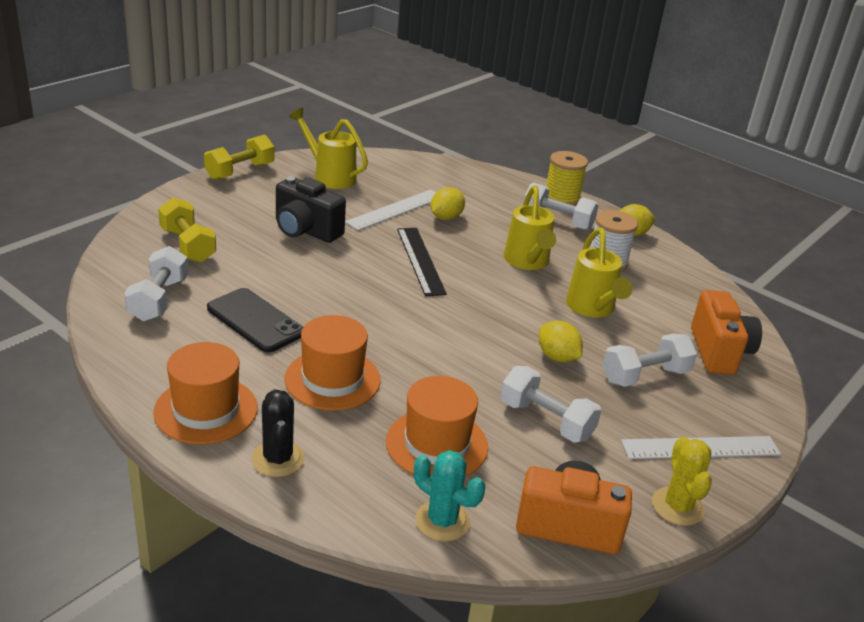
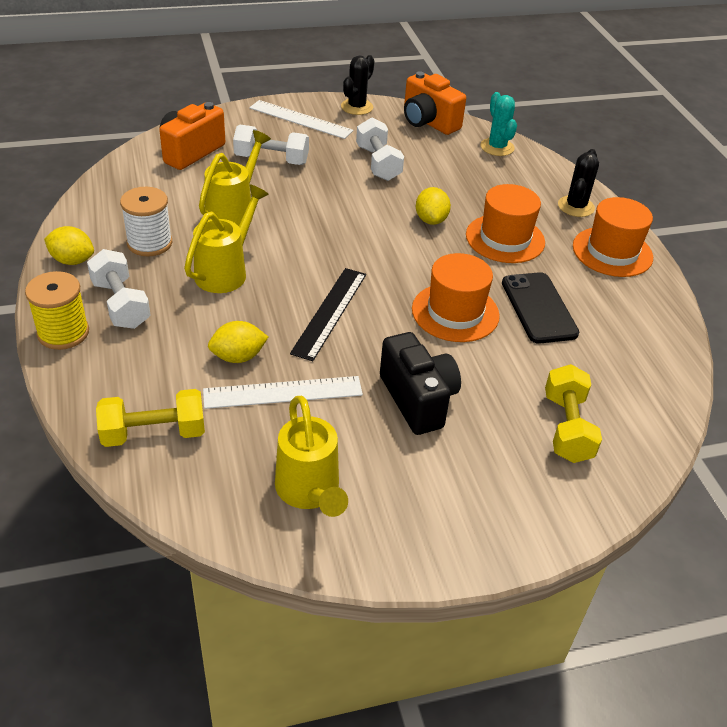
camera: 145 degrees left, 10 degrees up
(159, 300) = (621, 363): white dumbbell -> none
(240, 171) = (432, 557): yellow dumbbell -> yellow dumbbell (154, 433)
(437, 444) = (465, 178): orange hat -> orange hat (455, 312)
(557, 357) = (317, 192): yellow lemon -> yellow lemon (431, 220)
(677, 506) = (357, 107): yellow cactus -> black cactus

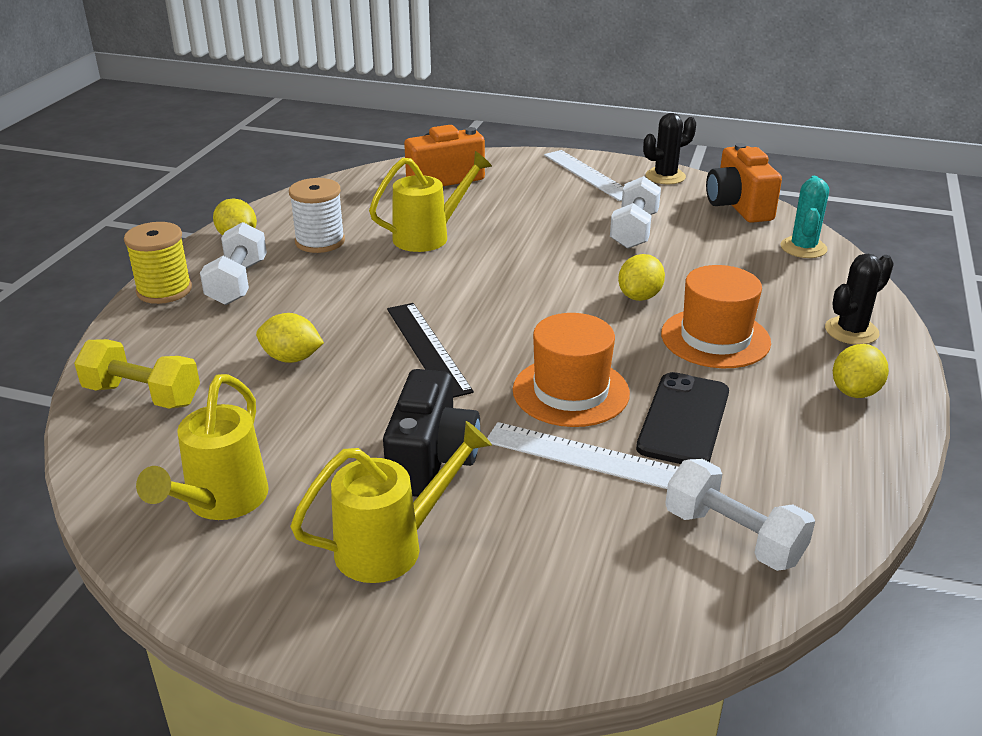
camera: 35 degrees right, 10 degrees down
(225, 271) = (363, 283): yellow watering can -> yellow watering can (391, 546)
(271, 159) = (518, 202): white dumbbell -> white dumbbell (733, 536)
(283, 392) = (298, 403): white ruler -> white ruler (585, 457)
(329, 312) = (427, 348): black ruler -> black ruler turned 75 degrees counterclockwise
(567, 428) = (583, 557): yellow dumbbell -> none
(612, 252) = (855, 392): orange hat -> yellow lemon

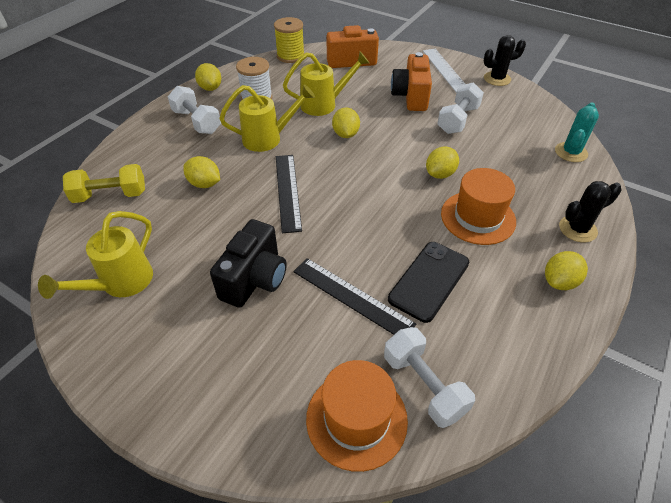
camera: 15 degrees right, 15 degrees up
(142, 395) = (110, 195): yellow dumbbell -> yellow dumbbell turned 45 degrees counterclockwise
(164, 290) = (154, 120): yellow spool -> yellow spool (290, 56)
(237, 283) = (197, 122): white dumbbell -> white dumbbell turned 60 degrees counterclockwise
(391, 546) = (203, 340): yellow watering can -> yellow watering can (267, 139)
(480, 268) = (345, 134): none -> yellow lemon
(571, 391) = (363, 242): orange hat -> orange hat (356, 419)
(585, 457) = (352, 297): white ruler -> black ruler
(738, 206) = (538, 110): orange camera -> orange camera (411, 97)

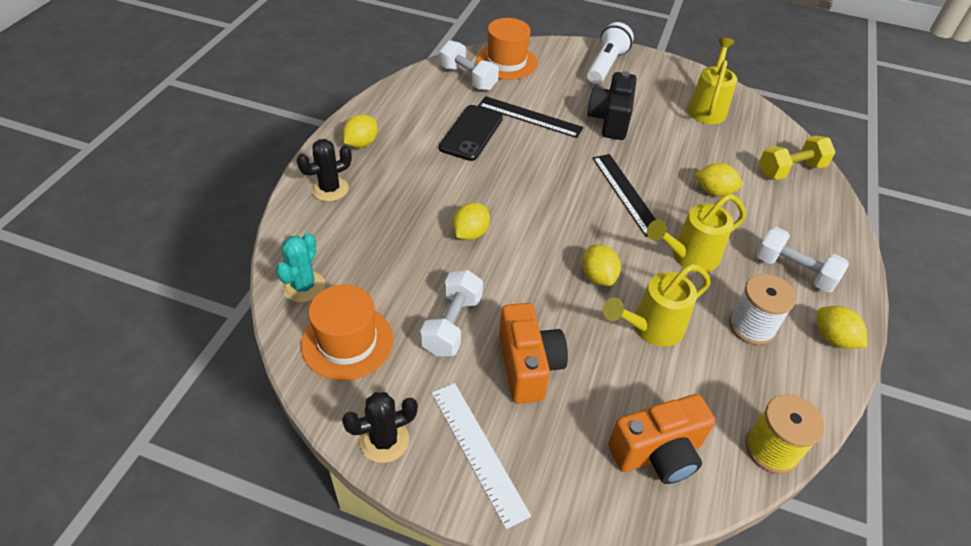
camera: 165 degrees right, 0 degrees up
(201, 387) = (606, 65): none -> white flashlight
(478, 217) = (428, 189): orange hat -> orange hat (347, 341)

